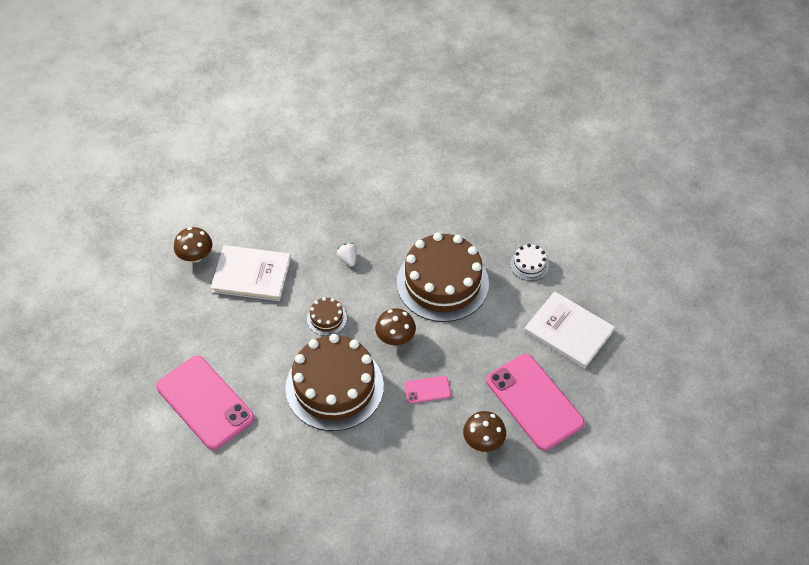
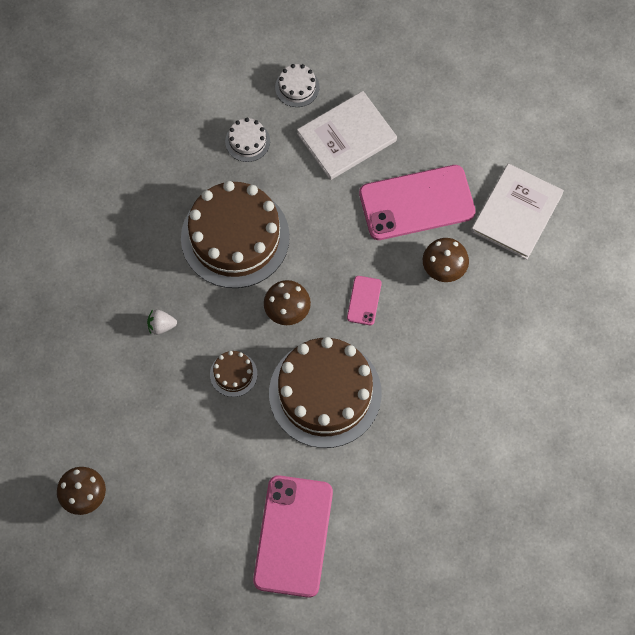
camera: 70 degrees left, 15 degrees up
(205, 402) = (293, 536): pink phone -> pink phone turned 60 degrees counterclockwise
(251, 275) = (139, 439): white book -> white book (516, 213)
(595, 283) = (297, 87): none -> white cake

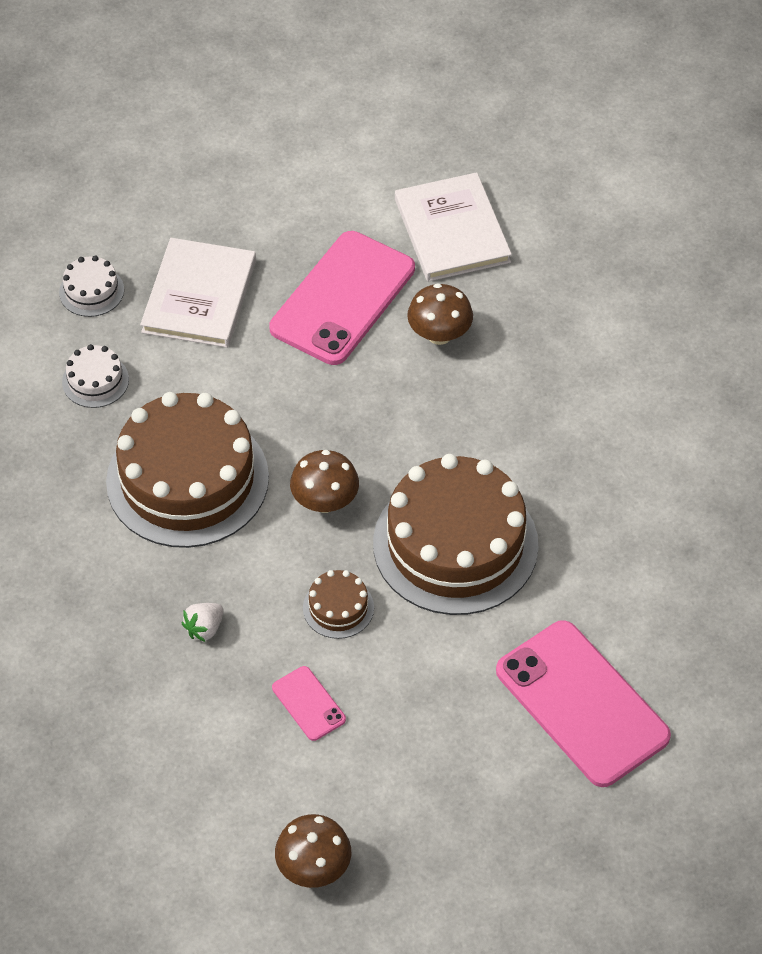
camera: 45 degrees left, 15 degrees down
(364, 300) = (394, 427): pink phone -> pink phone (309, 703)

